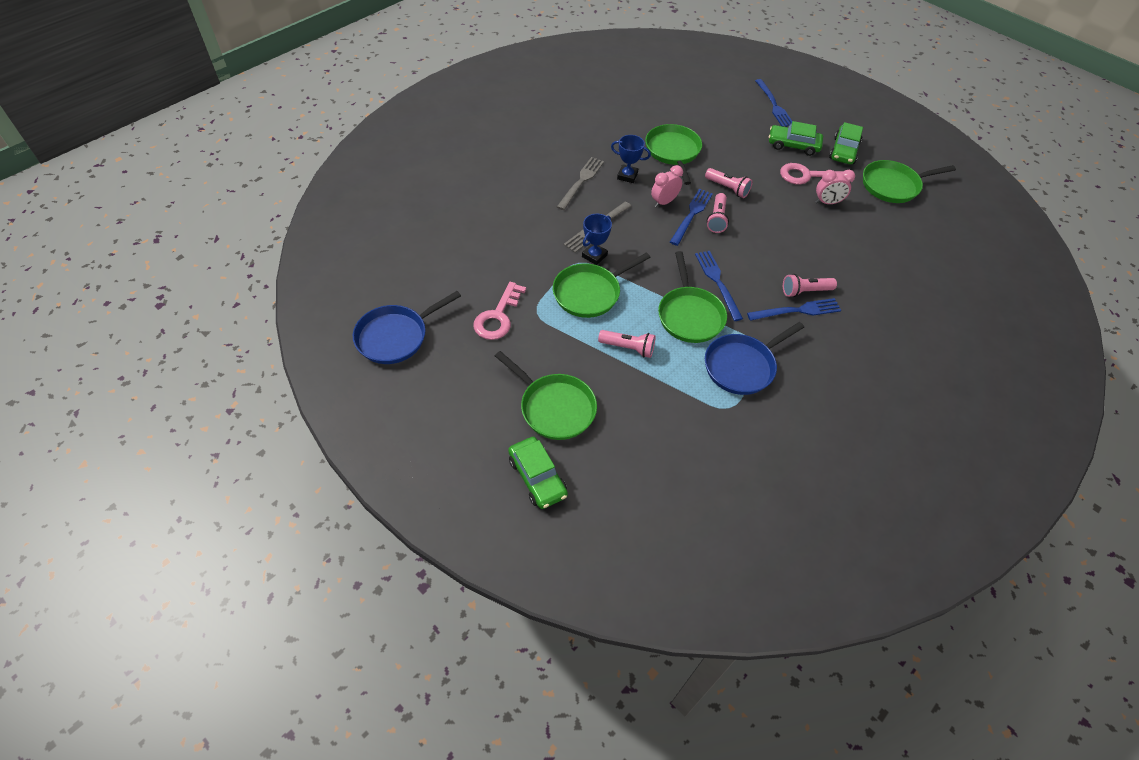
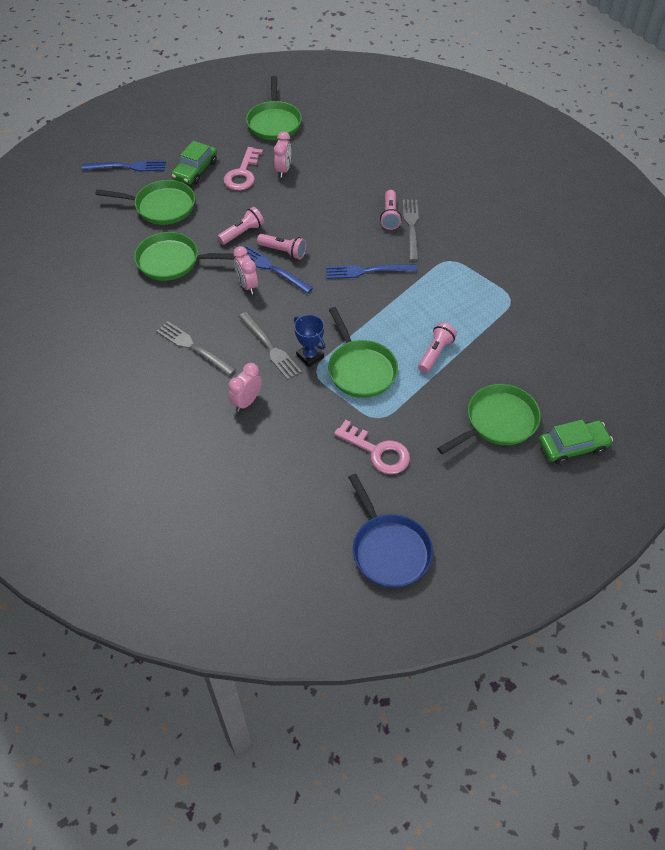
camera: 75 degrees left, 0 degrees up
(532, 223) = (246, 401): none -> pink clock
(627, 176) = (197, 306): blue trophy -> none
(689, 315) = (403, 300): green pan -> green pan (161, 206)
(742, 366) = (467, 279): blue pan -> none
(797, 311) = (411, 227): blue fork -> grey fork
(844, 151) = (216, 139): green car -> none

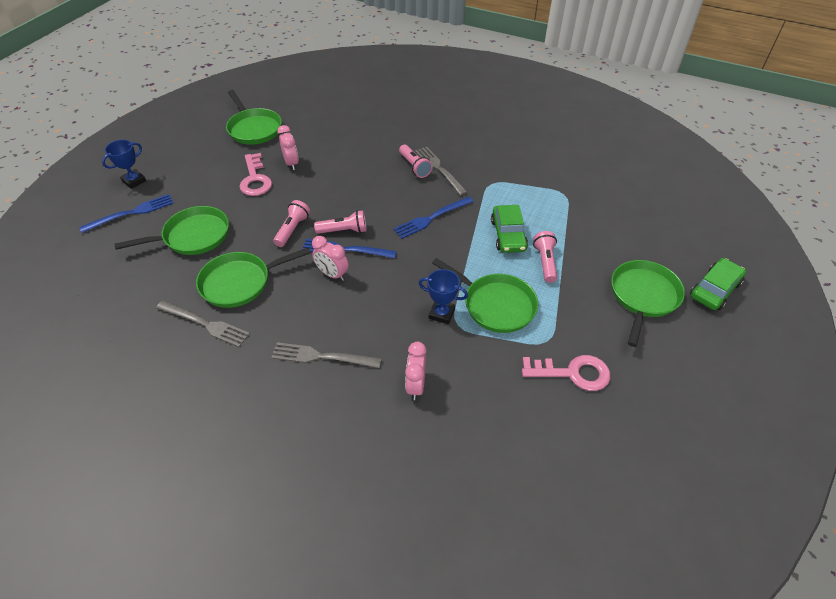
camera: 30 degrees left, 5 degrees down
(146, 137) = (134, 181): none -> blue trophy
(195, 170) = (205, 192): green car -> green car (508, 235)
(270, 348) = (398, 322): grey fork -> grey fork (205, 324)
(389, 550) = (662, 464): blue pan -> none

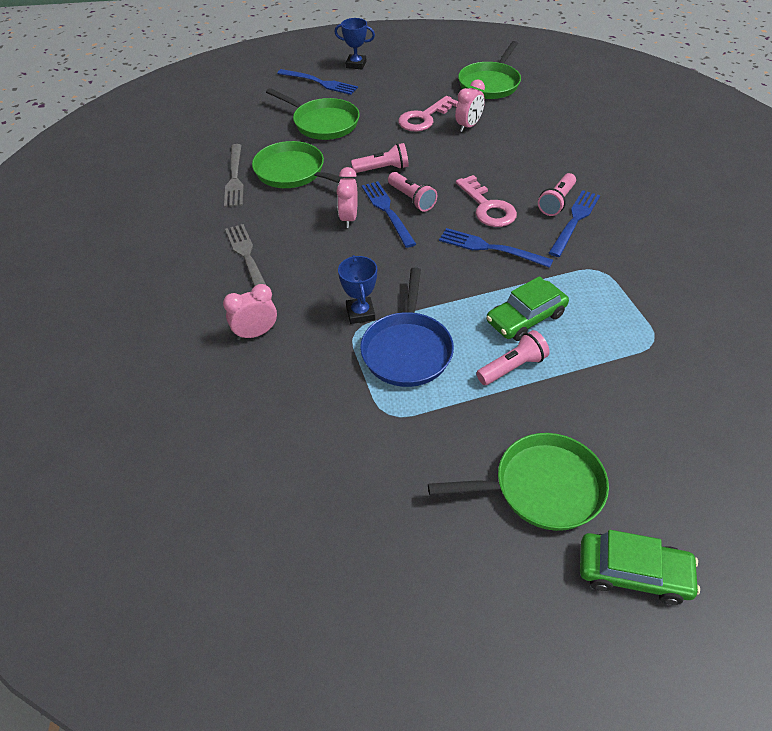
camera: 60 degrees right, 0 degrees up
(439, 169) = (575, 221): grey fork -> blue fork
(495, 305) = (407, 350): green pan -> blue pan
(573, 373) = (359, 455): pink key -> pink key (488, 207)

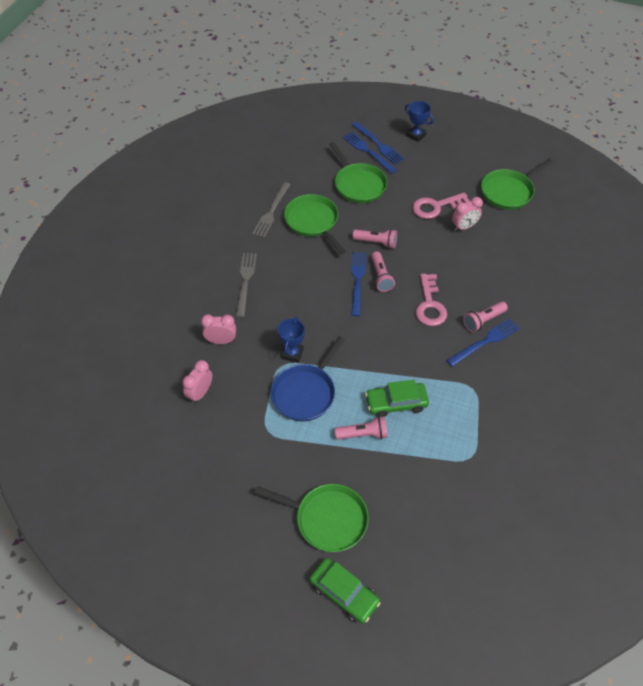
camera: 25 degrees right, 5 degrees up
(349, 218) = (328, 276): pink clock -> pink clock (200, 393)
(490, 248) = (409, 339): blue fork -> blue fork (367, 151)

